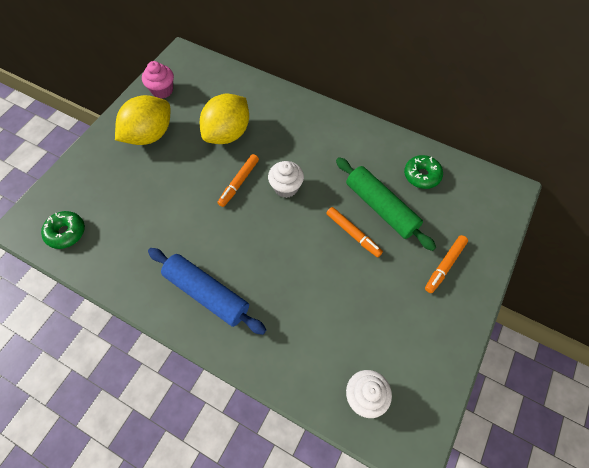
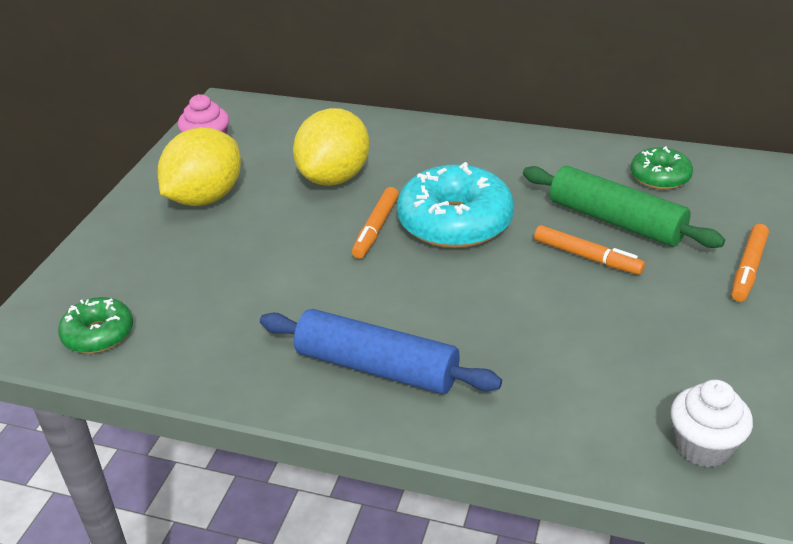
camera: 10 degrees left, 25 degrees down
(286, 187) = (455, 222): white cupcake -> turquoise donut

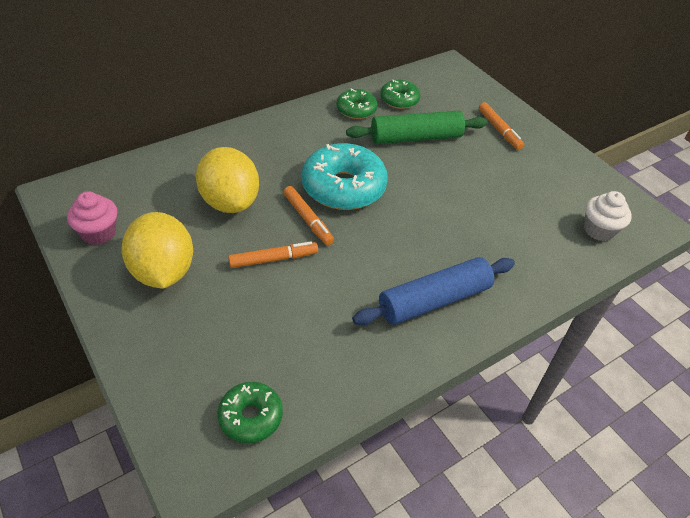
camera: 55 degrees left, 10 degrees up
(587, 257) = (432, 166): orange marker -> orange marker (273, 259)
(589, 163) = (356, 110): none -> green donut

